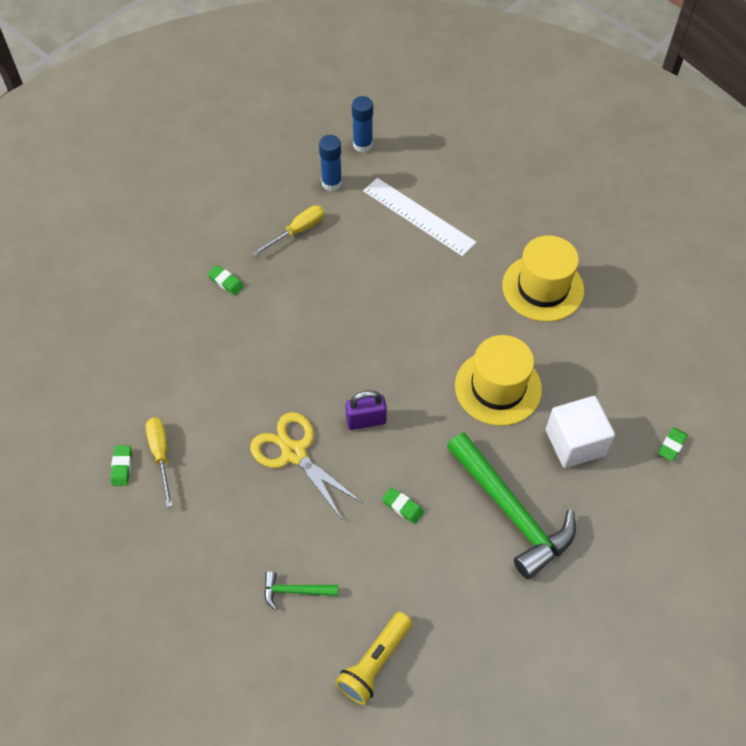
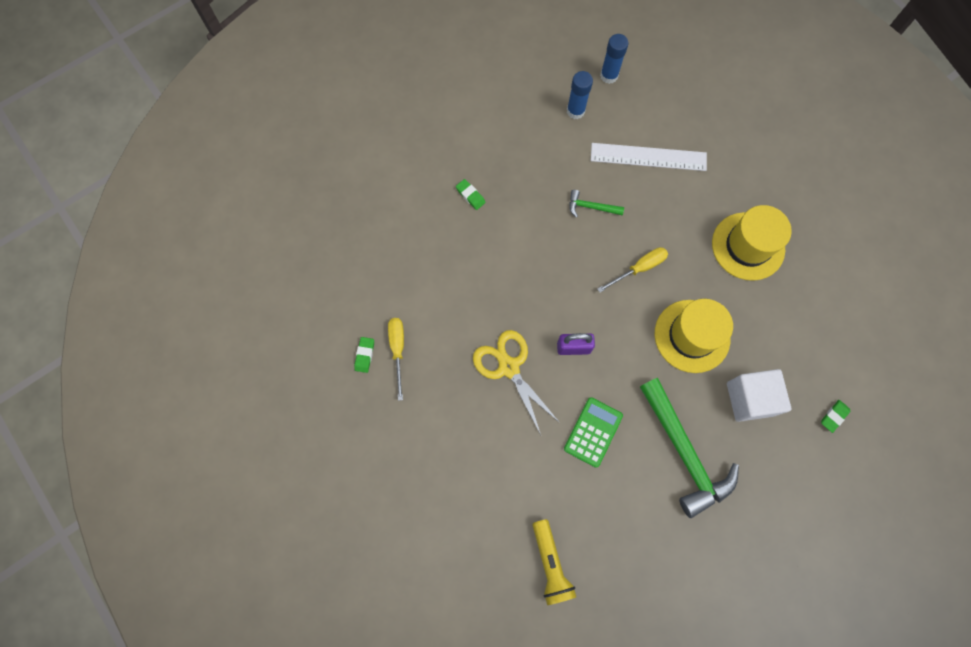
camera: 10 degrees right, 15 degrees up
(295, 591) = (494, 490): green hammer -> green hammer (591, 207)
(297, 231) = (539, 155): yellow screwdriver -> yellow screwdriver (639, 268)
(375, 662) = (550, 563): yellow flashlight -> yellow flashlight turned 60 degrees counterclockwise
(402, 507) = (593, 432): green eraser -> green calculator
(418, 216) = (648, 157): white ruler -> white ruler turned 45 degrees counterclockwise

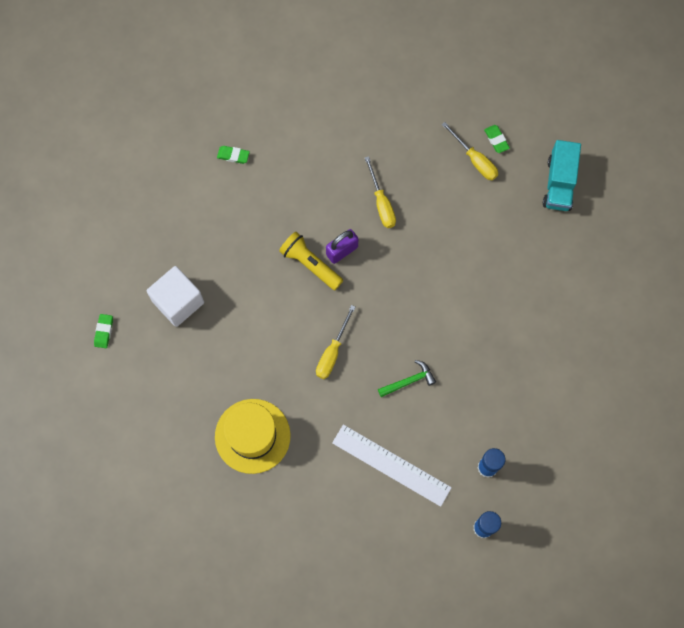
camera: 145 degrees right, 0 degrees up
(344, 281) = (559, 183): none -> turquoise truck
(470, 195) = (517, 322): green eraser -> green eraser (233, 155)
(508, 367) = (381, 203): yellow scissors -> yellow screwdriver
(550, 563) = (256, 91): yellow flashlight -> yellow flashlight (310, 264)
(593, 432) = (284, 197): green calculator -> none
(648, 157) = (391, 465): white ruler -> white ruler turned 60 degrees clockwise
(684, 452) = (206, 227): green hammer -> none
(692, 336) = (254, 323): yellow hat -> none

